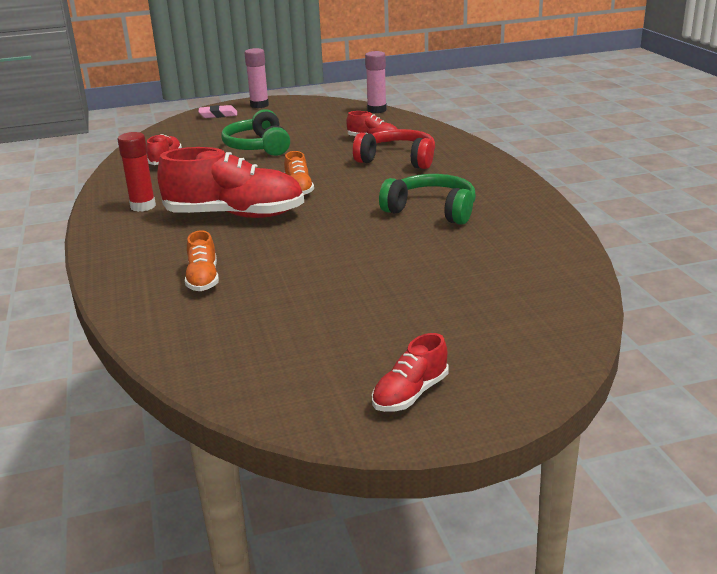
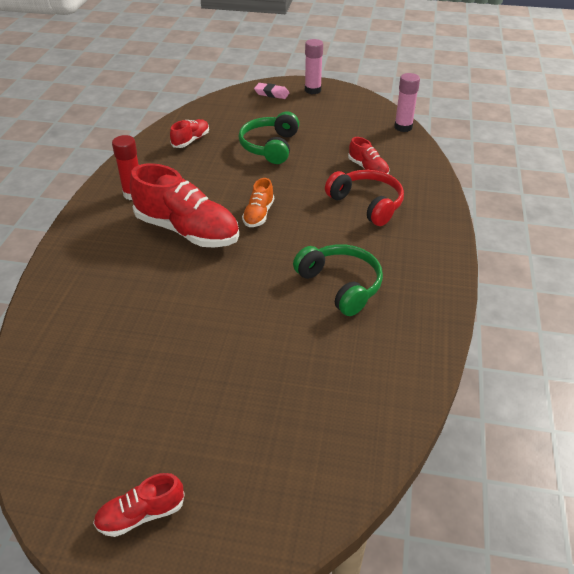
camera: 25 degrees right, 15 degrees up
(203, 279) = (108, 301): orange shoe -> none

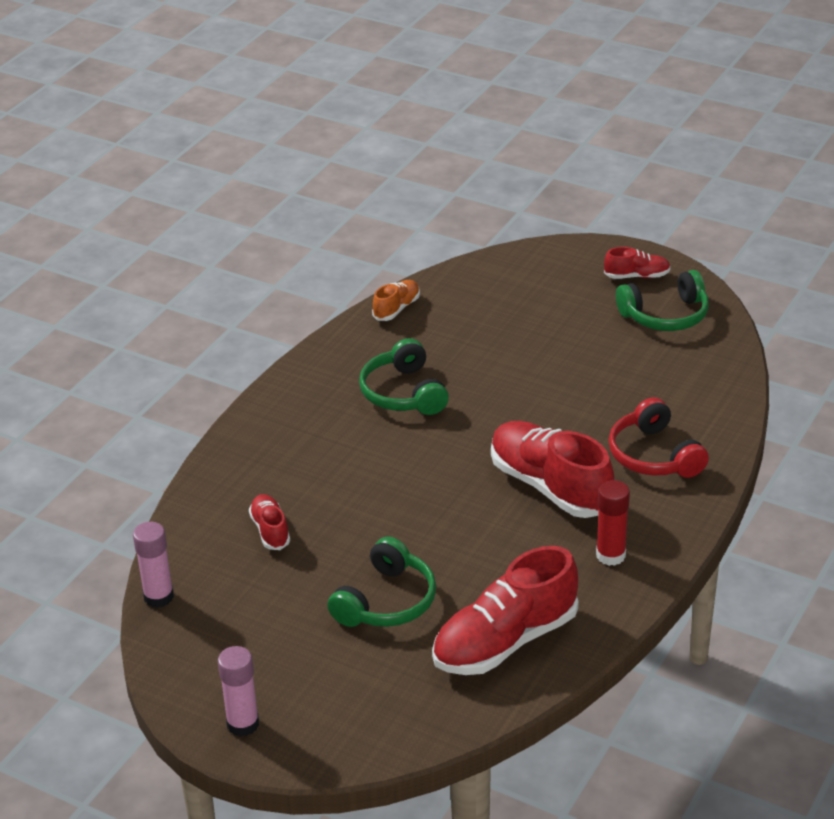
camera: 160 degrees left, 5 degrees down
(100, 447) = (665, 315): none -> green headphones
(191, 140) = (505, 641): red shoe -> red shoe, size x2.05
(258, 214) = (453, 491): orange shoe -> orange shoe (396, 309)
(271, 93) = (322, 732): pink eraser -> none
(367, 204) = (310, 478): red headphones -> red headphones (654, 455)

